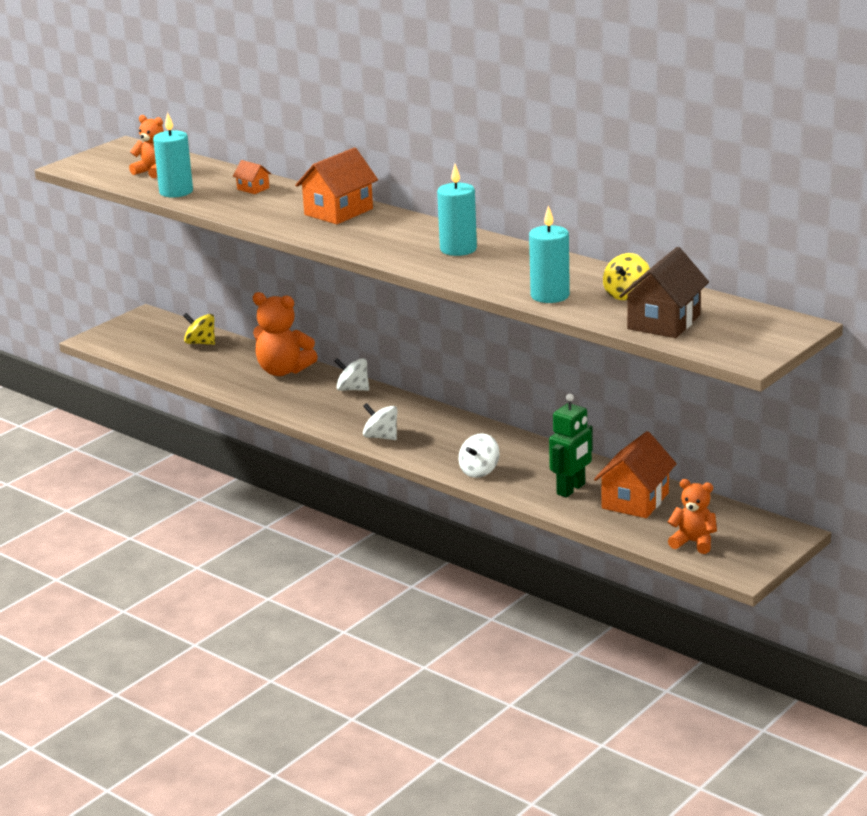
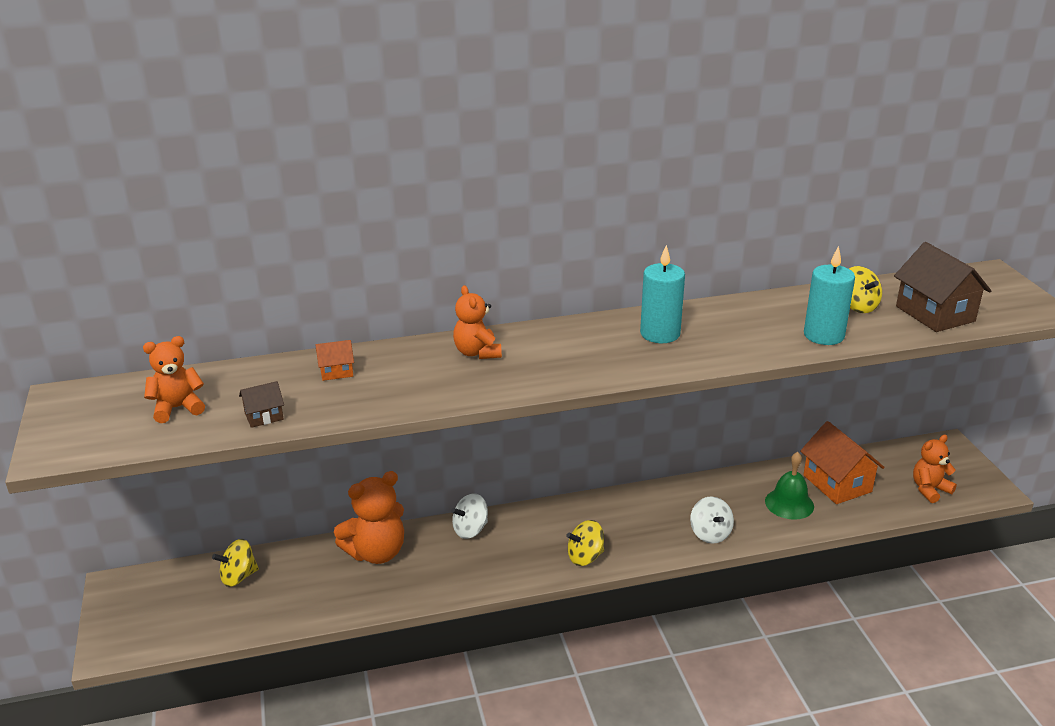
camera: 55 degrees left, 5 degrees up
(176, 192) = (264, 416): turquoise candle -> brown house
(338, 212) = (477, 352): orange house -> orange teddy bear
(381, 437) = (585, 557): white spinning top -> yellow spinning top
(571, 489) = (789, 503): green robot -> green bell

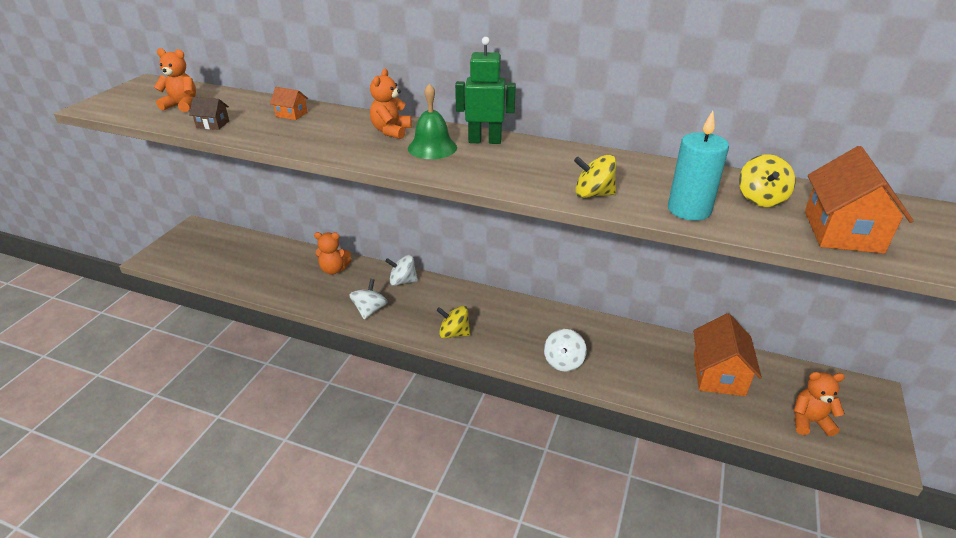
camera: 35 degrees right, 5 degrees up
(238, 577) = (251, 249): yellow spinning top -> yellow spinning top (593, 194)
(376, 552) = (334, 269): orange teddy bear -> orange teddy bear, size x0.64
(472, 576) = (370, 310): none -> white spinning top
(581, 330) = (485, 141): none -> green robot
(660, 334) = (541, 162): turquoise candle -> none
(789, 503) = (656, 370): green bell -> green bell (432, 148)
(935, 314) = (842, 231): brown house -> orange house

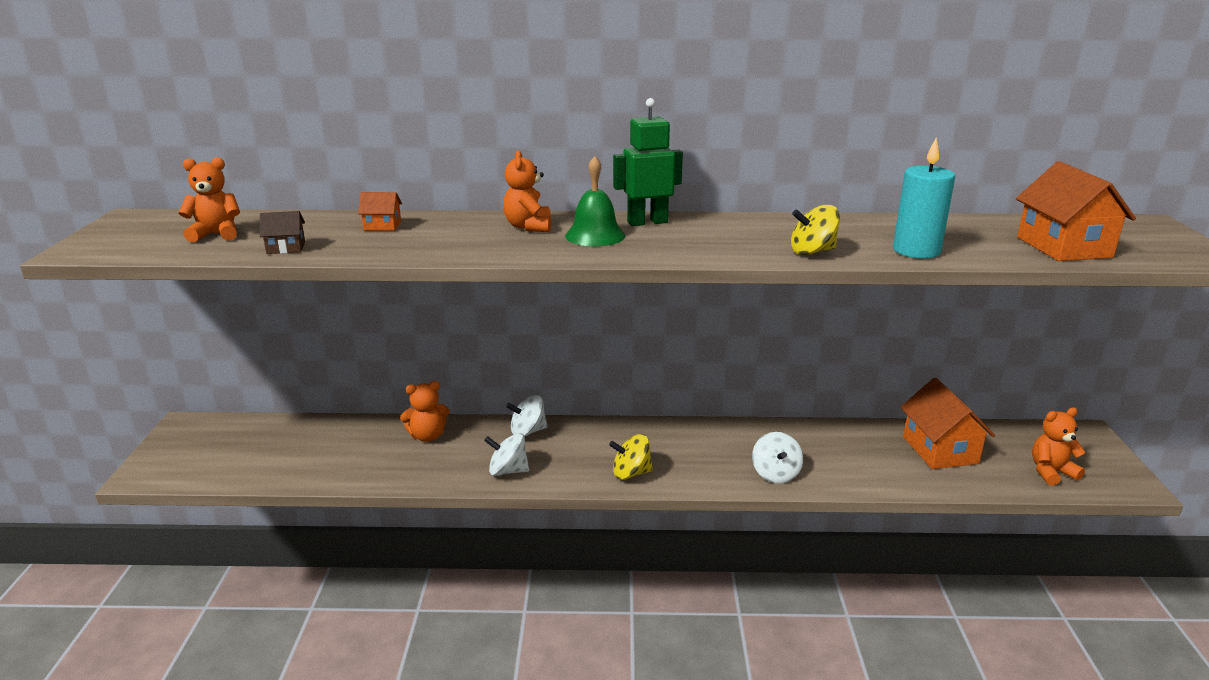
camera: 20 degrees left, 10 degrees down
(370, 310) = (508, 471): white spinning top -> white spinning top turned 75 degrees counterclockwise
(761, 199) = (970, 233): yellow spinning top -> none

